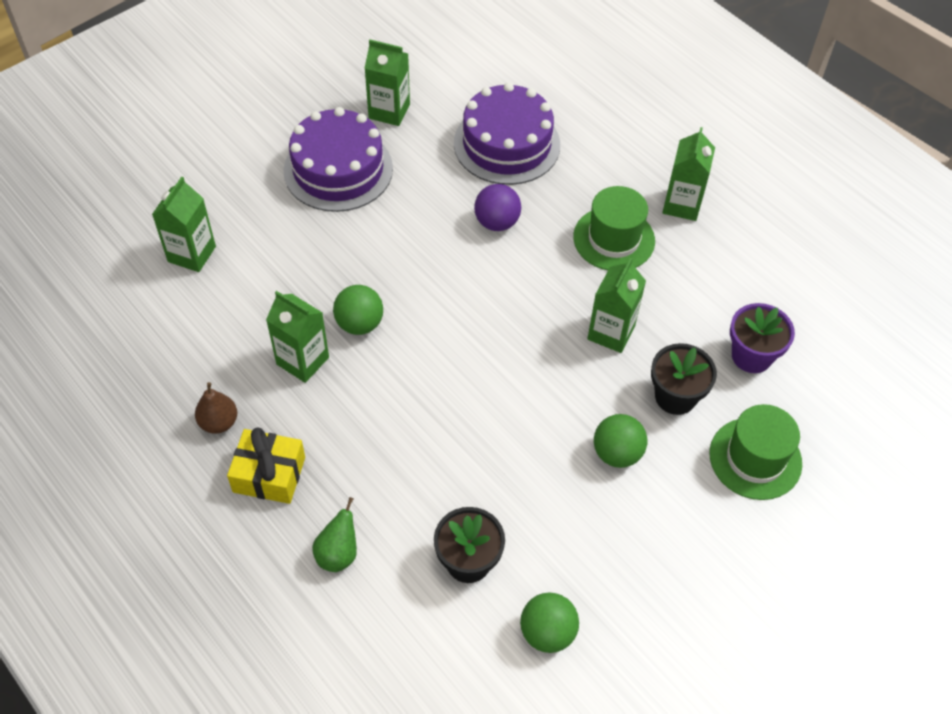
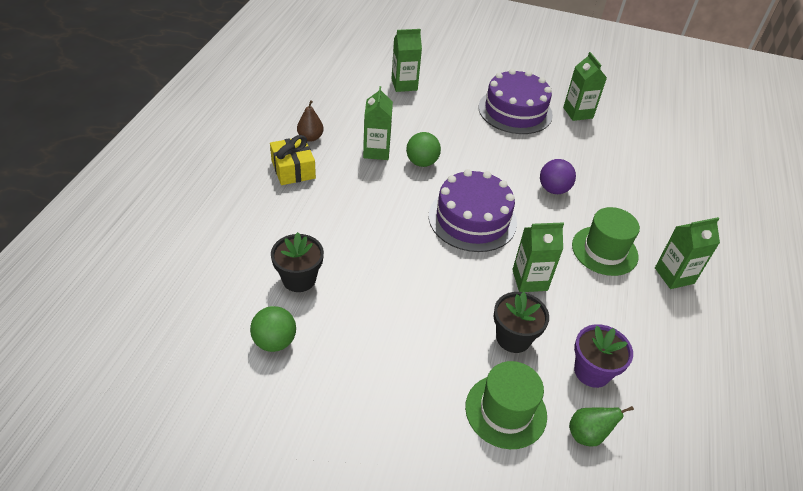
camera: 55 degrees right, 10 degrees down
(338, 554) = (263, 218): green pear -> green pear (587, 435)
(507, 144) = (616, 169): purple cake -> purple cake (472, 219)
(617, 453) = (438, 323): green ball -> none

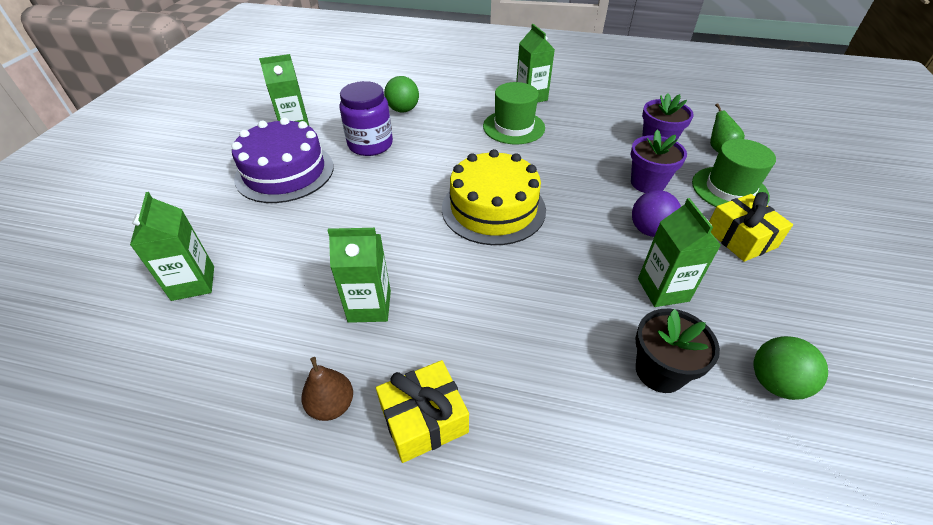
camera: 90 degrees left, 0 degrees up
(422, 162) = (393, 255): green ball -> green ball (403, 110)
(427, 387) = (740, 238): none -> yellow gift
(472, 219) = (493, 208): purple cake -> yellow cake
(513, 338) = (647, 183): black flower pot -> purple flower pot
(529, 280) = (570, 171): green carton -> green carton (663, 290)
(553, 189) = (432, 151): purple ball -> purple ball (649, 230)
(558, 153) = (370, 144): none -> purple jar

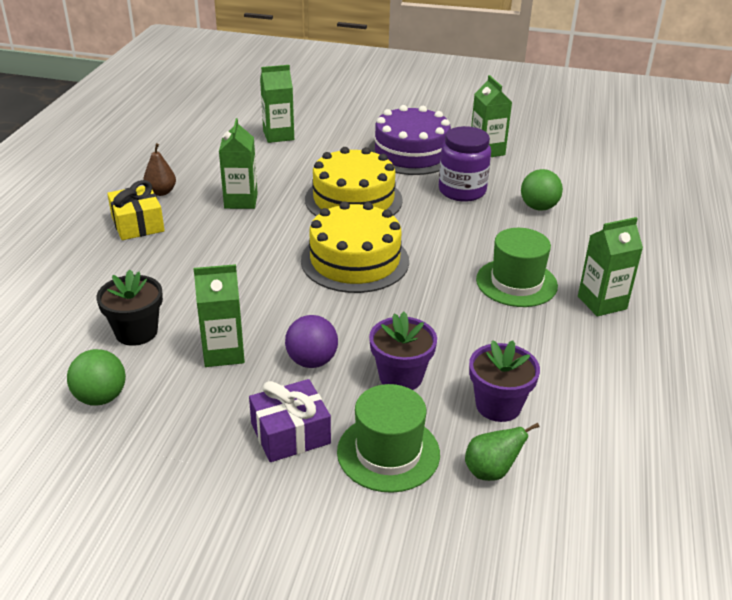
camera: 90 degrees right, 10 degrees down
(378, 211) = (353, 199): none -> yellow cake
(740, 238) = (290, 433): yellow gift -> purple gift

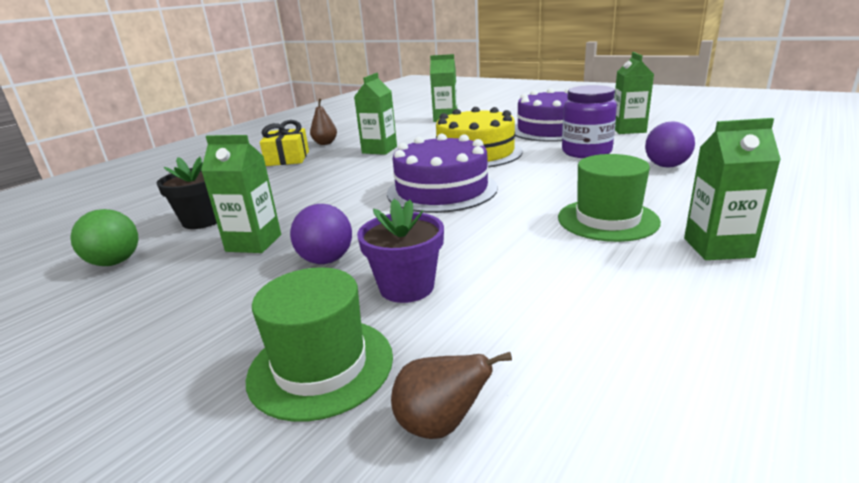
camera: 25 degrees right, 10 degrees down
(290, 433) = (235, 322): purple gift -> none
(355, 260) = (441, 190): yellow cake -> purple cake
(491, 471) = (440, 425): green pear -> brown pear
(498, 405) = (508, 338): purple flower pot -> none
(538, 207) = (666, 166): green ball -> purple ball

